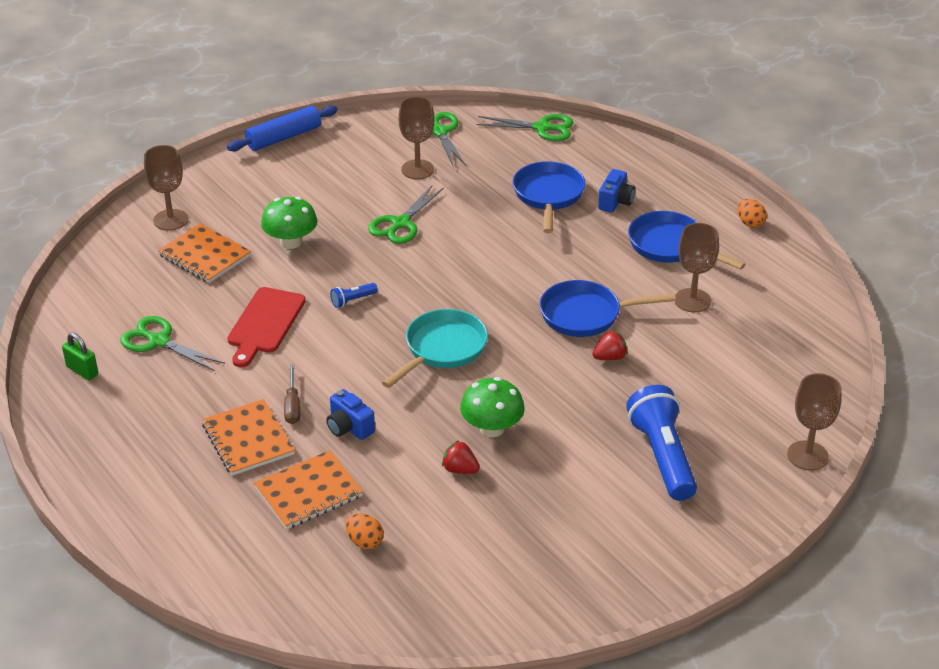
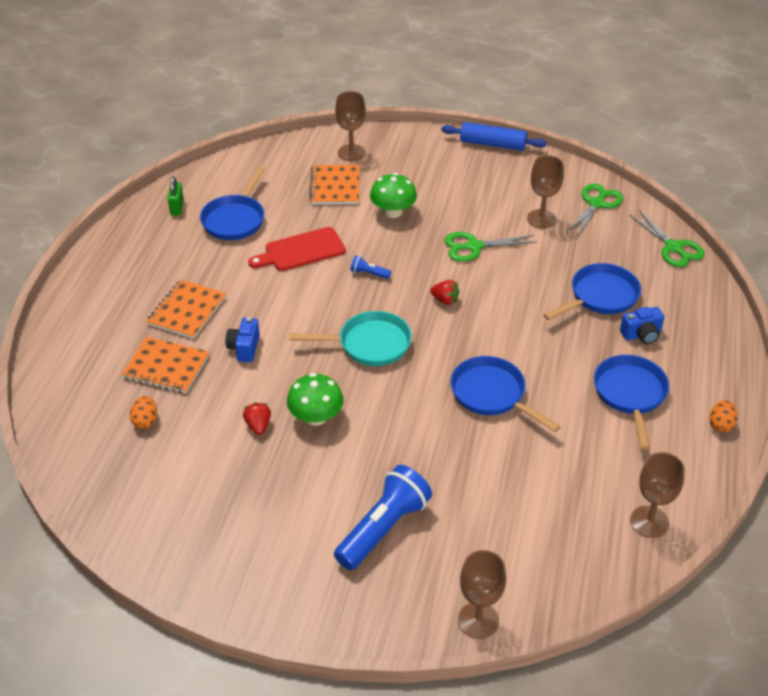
camera: 50 degrees right, 5 degrees up
(159, 341) = (235, 219): green scissors -> blue pan
(292, 405) = (238, 310): brown screwdriver -> none
(610, 357) = (460, 435): red strawberry -> red strawberry (445, 300)
(692, 300) = (581, 444): brown goblet -> brown goblet (649, 522)

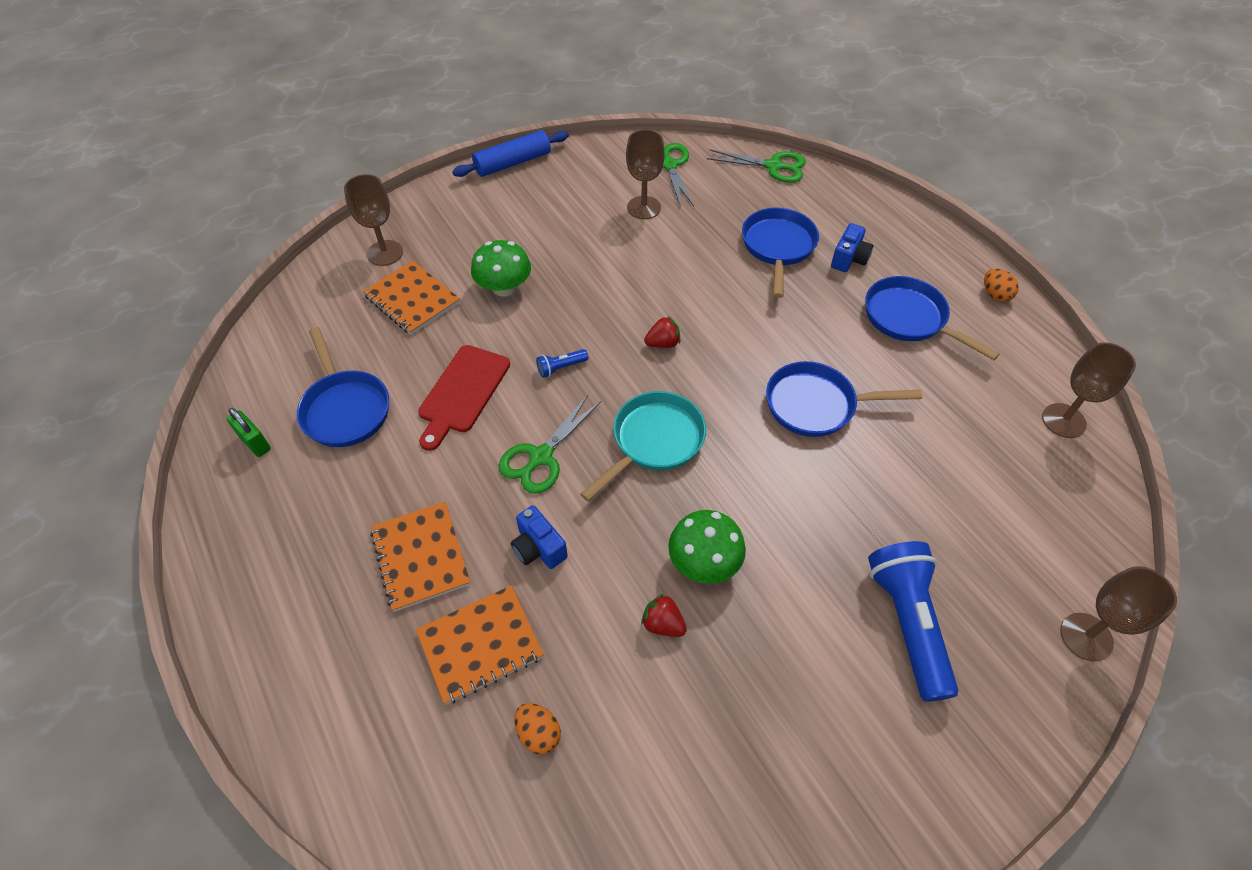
camera: 45 degrees left, 10 degrees up
(474, 246) = (621, 272): green scissors -> green scissors (541, 457)

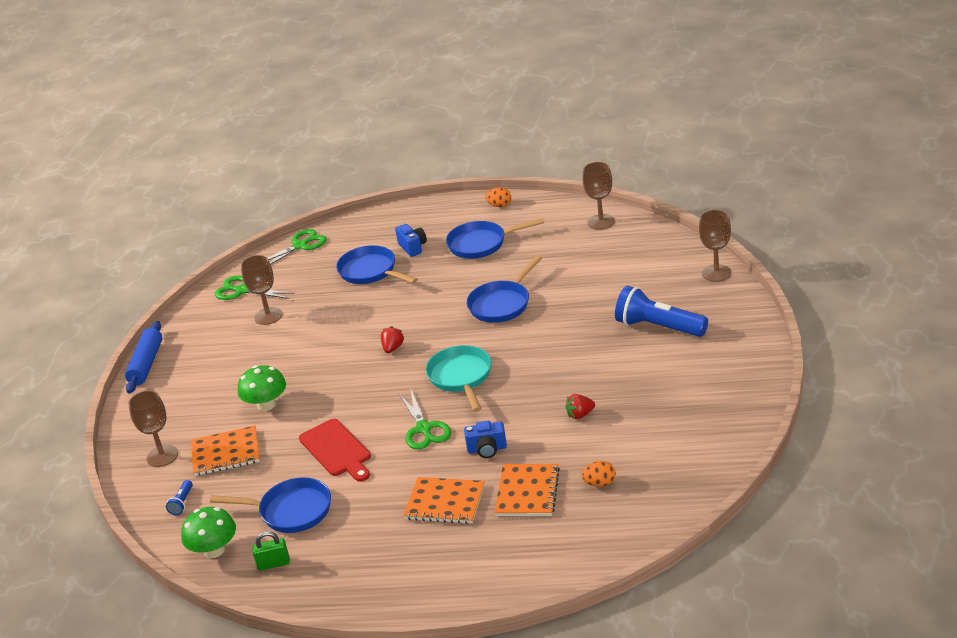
camera: 50 degrees left, 20 degrees down
(561, 368) = (364, 399): blue flashlight -> blue flashlight (182, 503)
(704, 562) = (558, 386): green mushroom -> green mushroom (214, 550)

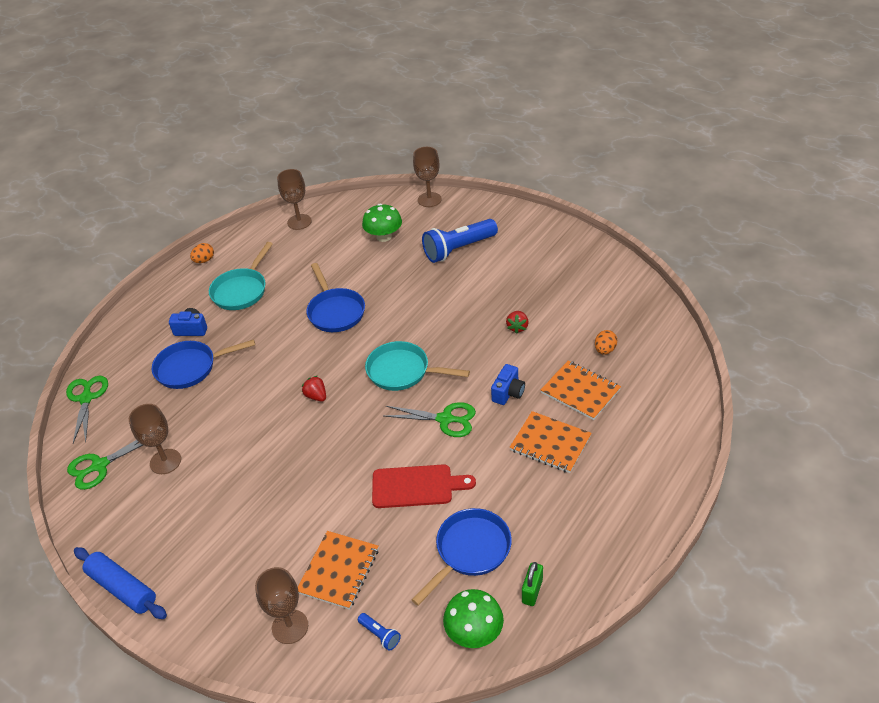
camera: 60 degrees left, 10 degrees up
(266, 404) = (299, 513): green mushroom -> green mushroom (384, 236)
(445, 502) = (550, 443): orange notebook -> orange notebook turned 75 degrees clockwise
(481, 244) = (241, 290): blue pan -> turquoise pan

